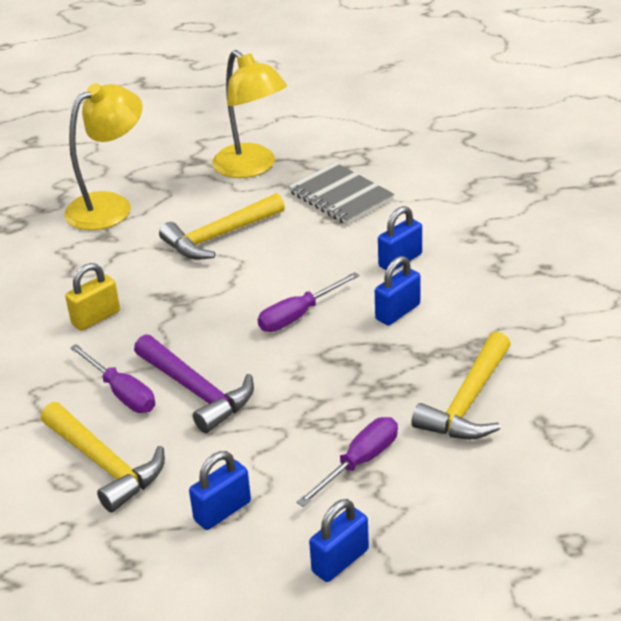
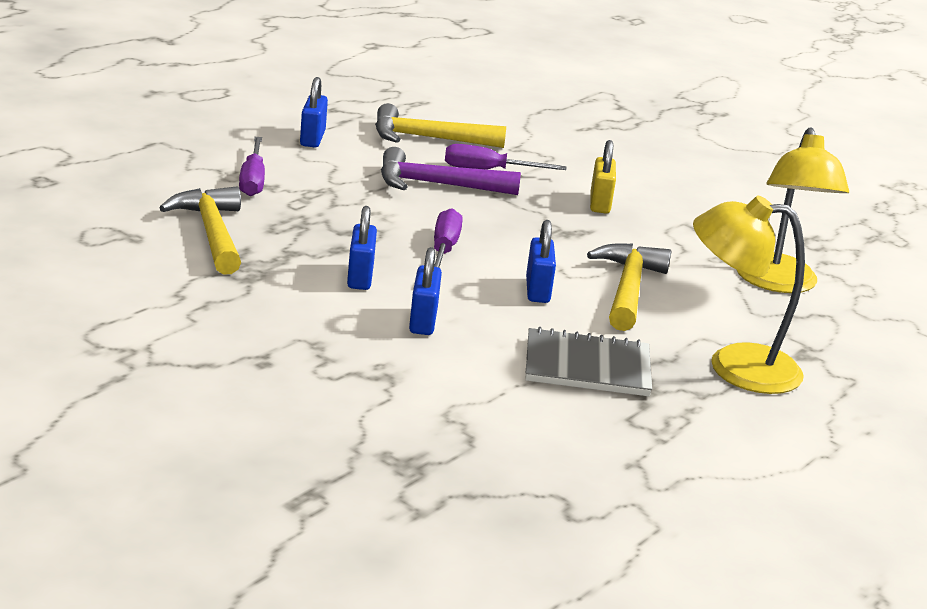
camera: 130 degrees right, 10 degrees down
(340, 561) = (201, 138): blue padlock -> blue padlock (537, 290)

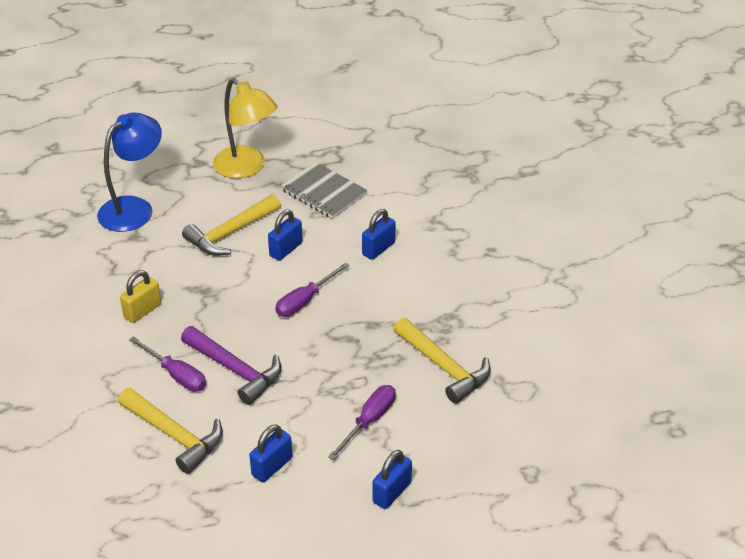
camera: 140 degrees left, 15 degrees up
(212, 233) = (444, 367): yellow hammer -> yellow hammer turned 60 degrees counterclockwise
(360, 277) = (382, 294): blue padlock -> blue padlock (392, 492)
(778, 283) = (134, 208): yellow lamp -> blue lamp

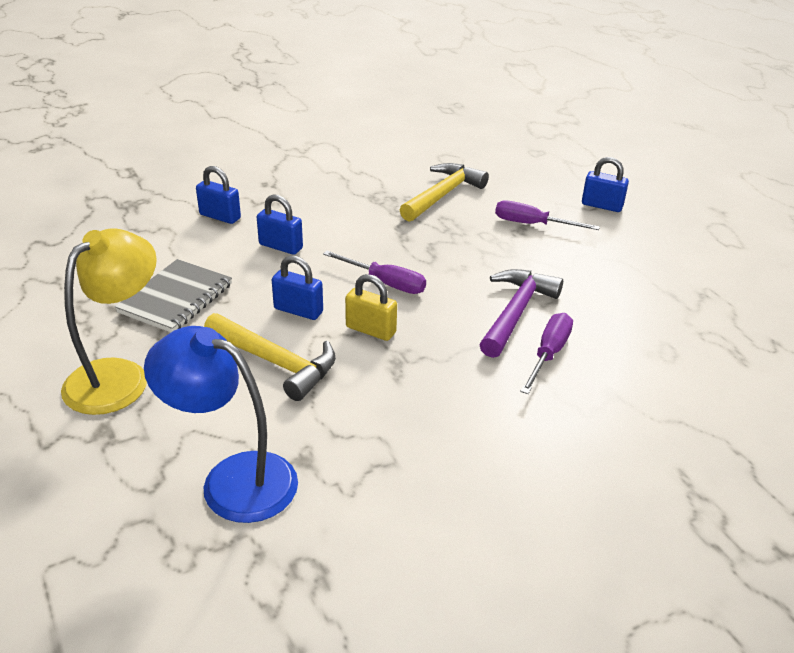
camera: 105 degrees left, 5 degrees down
(142, 311) = (457, 409): yellow padlock -> yellow padlock (370, 330)
(174, 435) = (632, 336): yellow hammer -> none
(272, 466) = (623, 268): blue padlock -> blue padlock (220, 216)

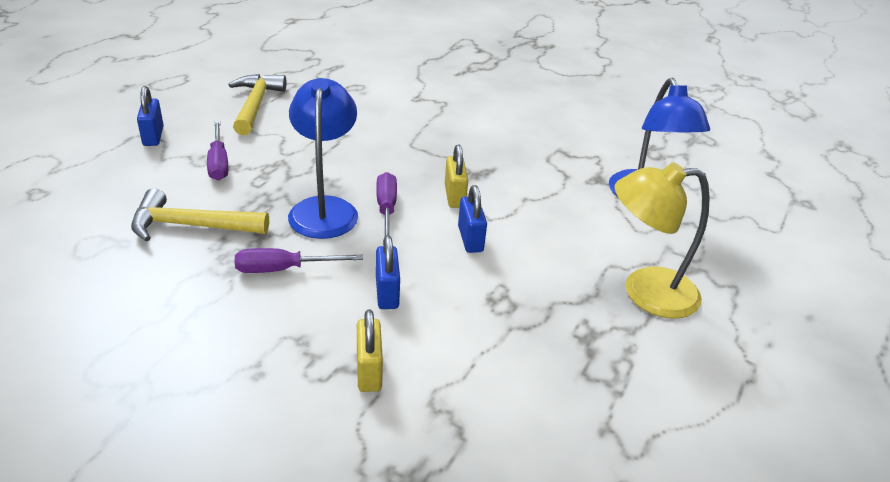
camera: 125 degrees left, 0 degrees up
(176, 298) = (533, 318): grey notebook -> none
(220, 216) = (369, 371): blue padlock -> yellow padlock
(276, 362) = (538, 224): yellow hammer -> yellow hammer (255, 105)
(415, 253) = (324, 208): none -> blue lamp
(516, 312) = (366, 143): purple hammer -> none
(548, 354) = (401, 123): purple screwdriver -> purple screwdriver (283, 269)

